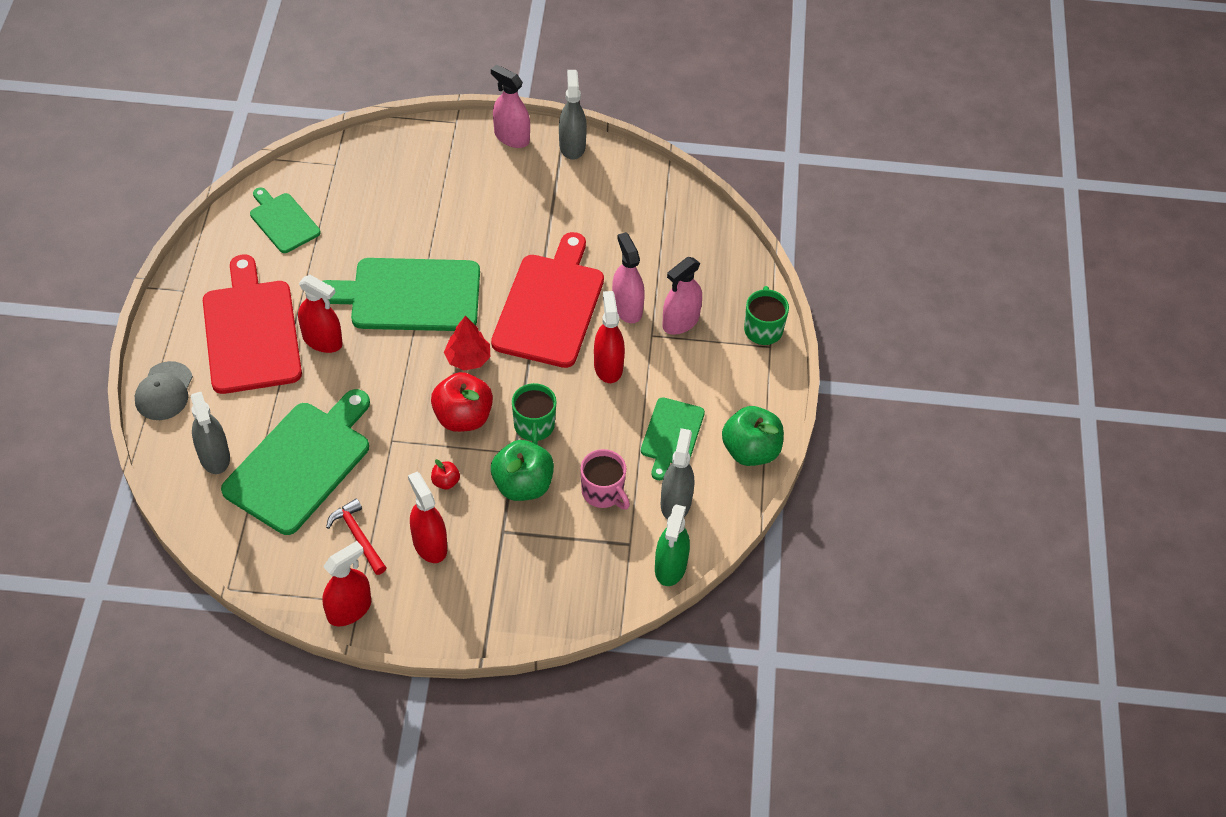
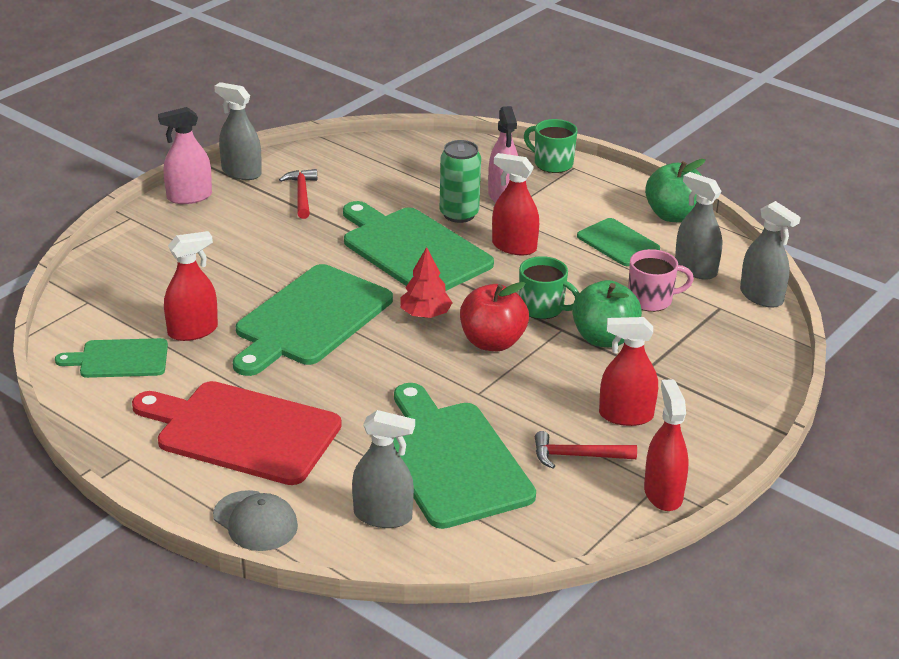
camera: 55 degrees left, 20 degrees down
(322, 340) = (306, 390): red spray bottle -> red spray bottle (192, 331)
(445, 482) = (559, 379): red apple -> none
(550, 306) = (412, 250): red cutting board -> green cutting board
(571, 198) = (301, 194): none -> red hammer
(627, 308) = (459, 214): pink spray bottle -> green can
(670, 566) = (761, 296): green spray bottle -> grey spray bottle

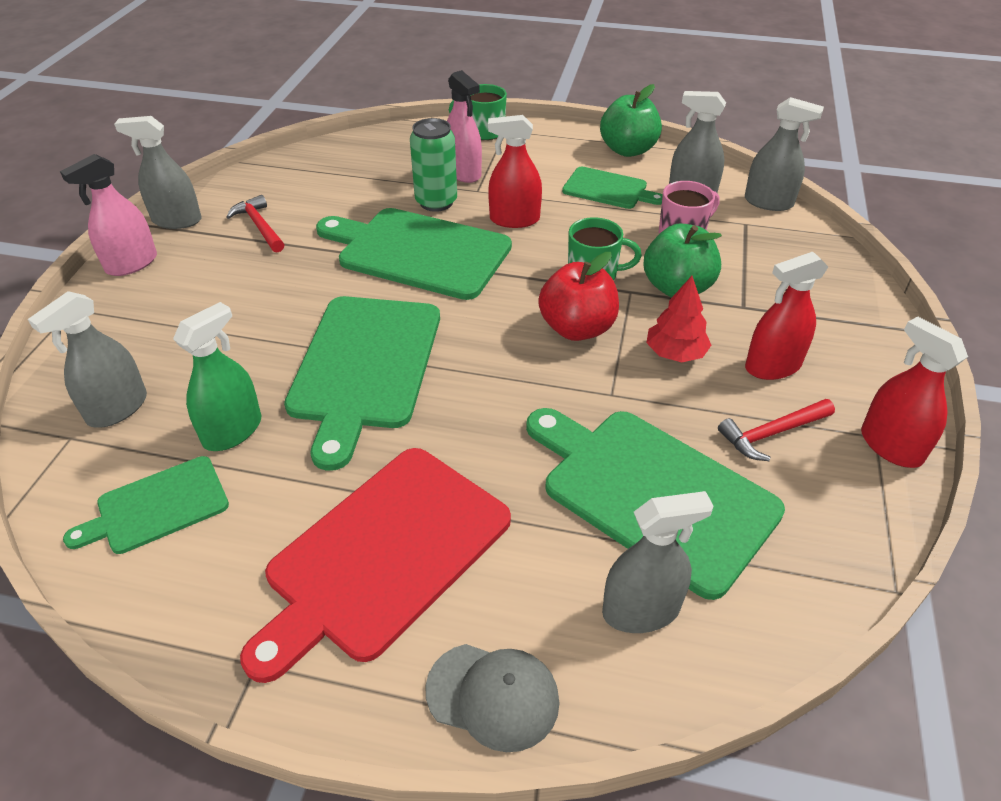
camera: 25 degrees left, 10 degrees up
(126, 293) = (117, 408): none -> grey spray bottle
(192, 331) = (232, 431): red spray bottle -> green spray bottle
(242, 432) = (383, 555): red cutting board -> red cutting board turned 45 degrees counterclockwise
(425, 314) = (485, 319): red tree -> red tree (675, 353)

